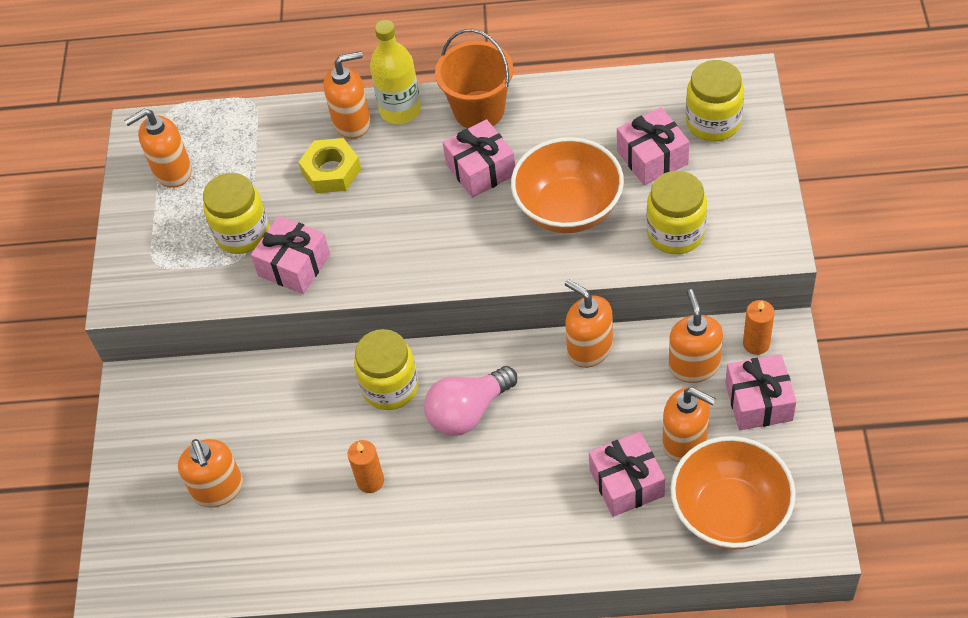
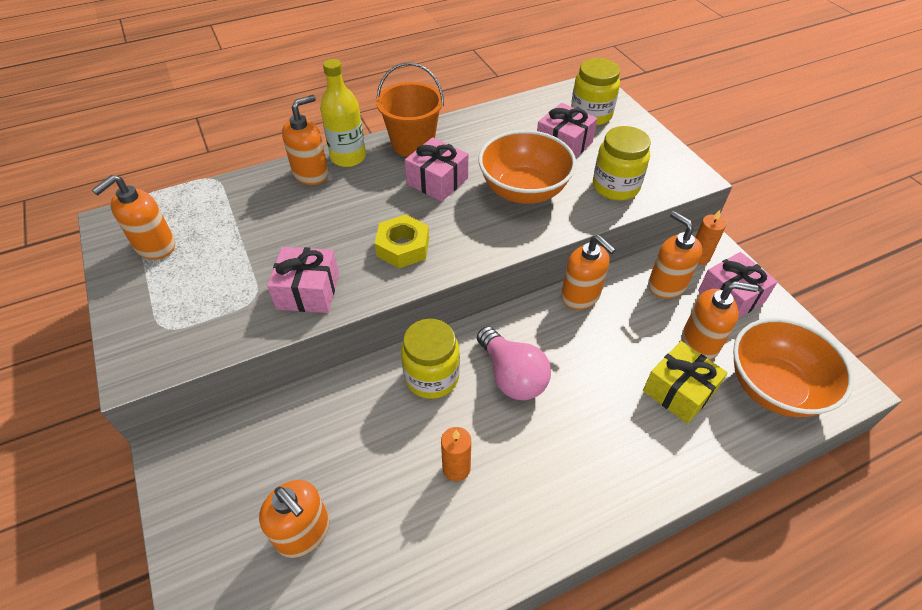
camera: 30 degrees left, 5 degrees down
(242, 233) = (245, 278): yellow jar -> none
(331, 171) = (309, 211): yellow nut -> yellow nut (403, 247)
(468, 412) = (512, 376): pink light bulb -> pink light bulb turned 60 degrees counterclockwise
(589, 348) = (580, 296): orange soap dispenser -> orange soap dispenser turned 150 degrees counterclockwise
(626, 483) = (679, 391): pink gift -> yellow gift

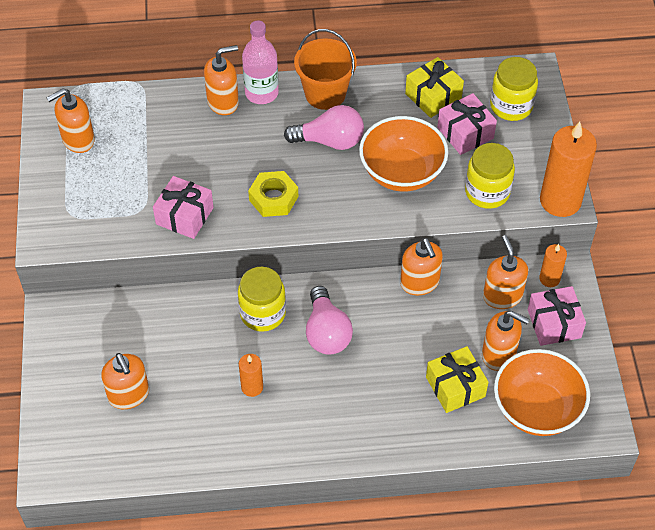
camera: 20 degrees right, 5 degrees up
(348, 157) = (261, 93): yellow bottle -> pink bottle
(437, 181) = (330, 141): pink gift -> pink light bulb
(516, 123) = (433, 96): none -> yellow gift
(687, 176) = (560, 200): none -> orange candle

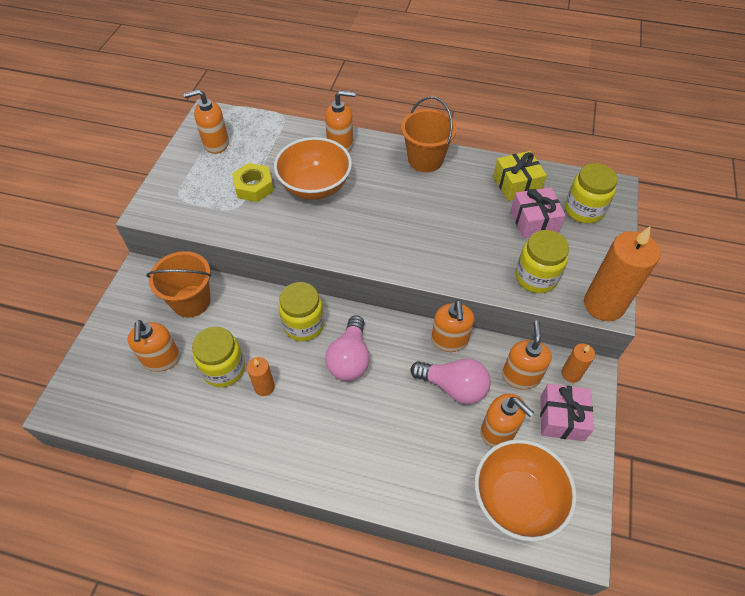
camera: 20 degrees right, 0 degrees up
(127, 326) = (191, 301): none -> orange bucket
(184, 216) = (266, 223): pink gift -> none
(201, 383) = (224, 369): none -> yellow jar
(261, 93) = (374, 146): pink bottle -> none
(273, 198) = (345, 229): yellow nut -> yellow nut (254, 187)
(330, 141) = (413, 197): pink light bulb -> pink light bulb (453, 387)
(402, 172) = (464, 239): orange bowl -> orange bowl (315, 186)
(455, 387) = (445, 449): yellow gift -> none

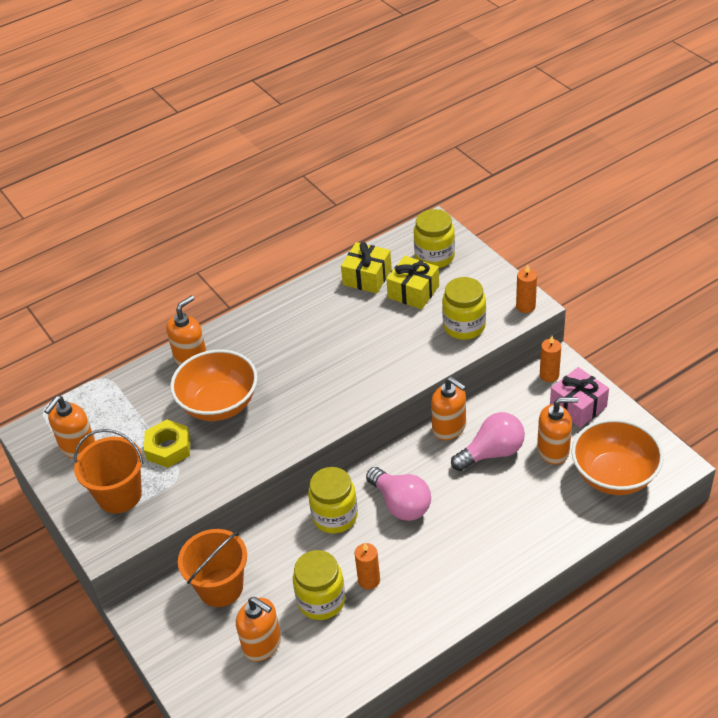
camera: 45 degrees left, 10 degrees down
(425, 159) = (276, 314): orange bucket -> orange bucket (119, 495)
(521, 376) = (522, 405): orange soap dispenser -> none
(534, 221) = (413, 292): pink gift -> yellow gift
(603, 304) = (525, 306): orange candle -> orange candle, size x0.50

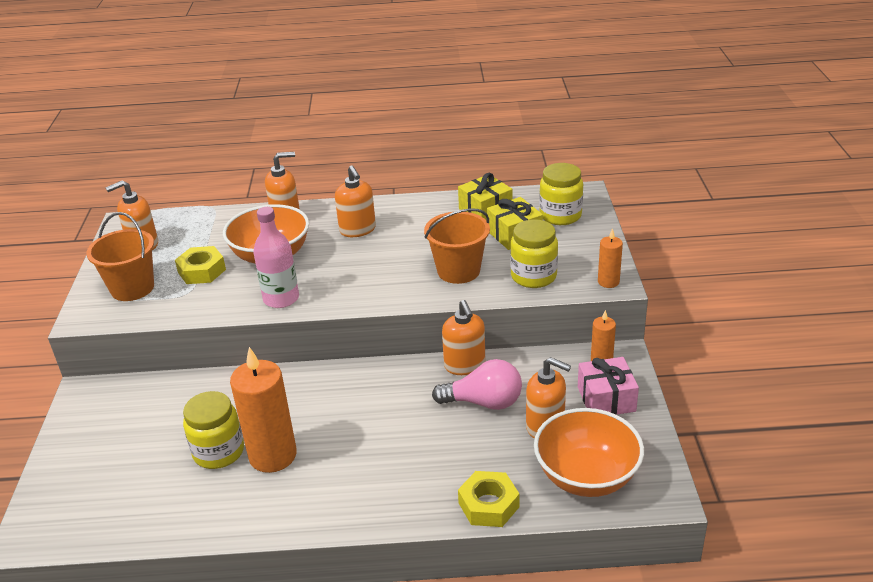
camera: 30 degrees right, 10 degrees down
(220, 587) = (156, 402): orange bucket -> orange bucket (458, 271)
(262, 644) = (139, 462): orange soap dispenser -> orange soap dispenser (358, 230)
(272, 442) = (281, 299): none -> pink bottle
(335, 516) = (298, 391): yellow jar -> none
(369, 580) = (273, 455): orange candle -> orange candle, size x1.98
(401, 504) = (361, 407): pink light bulb -> none
(566, 533) = (489, 505): none -> yellow nut

